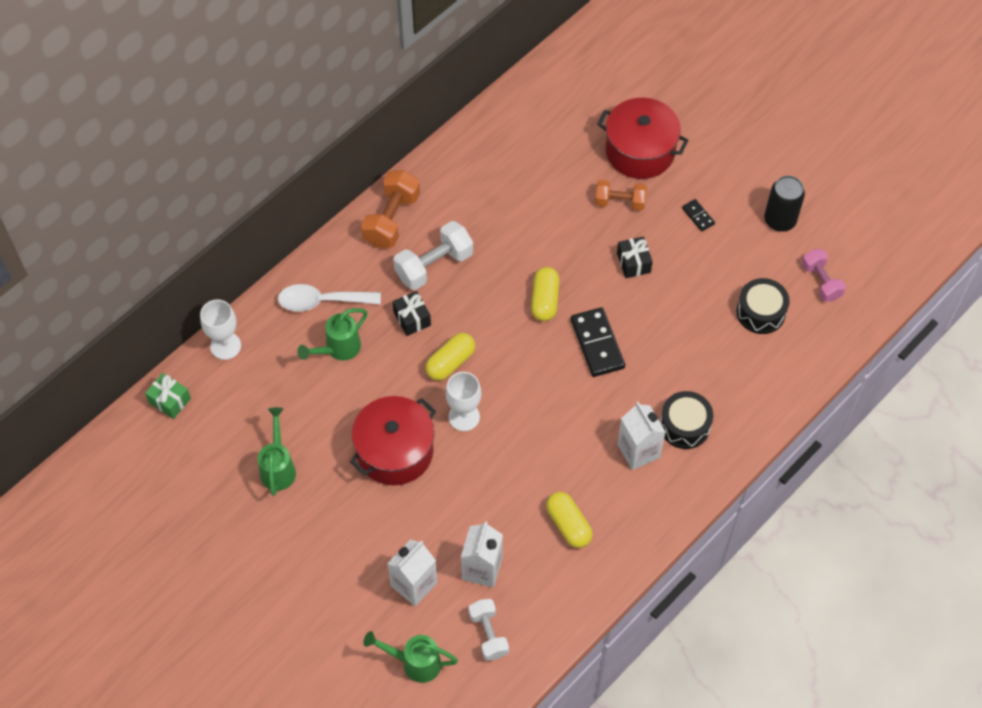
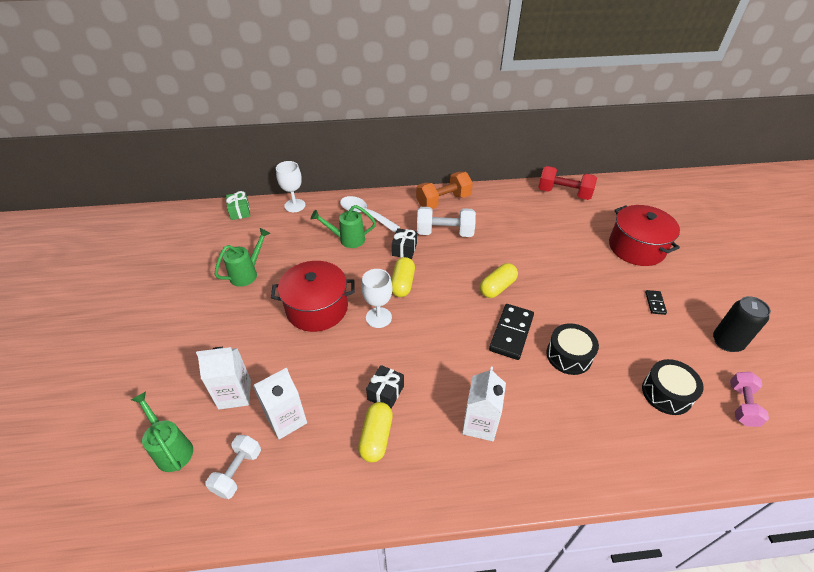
camera: 40 degrees right, 15 degrees down
(450, 362) = (402, 284): yellow capsule -> yellow capsule turned 75 degrees counterclockwise
(514, 115) = (564, 193): none -> red dumbbell
(620, 202) = (599, 265): orange dumbbell -> none
(633, 263) = (581, 302): black gift -> black gift (385, 393)
(684, 426) = (534, 432): black drum -> black drum (569, 355)

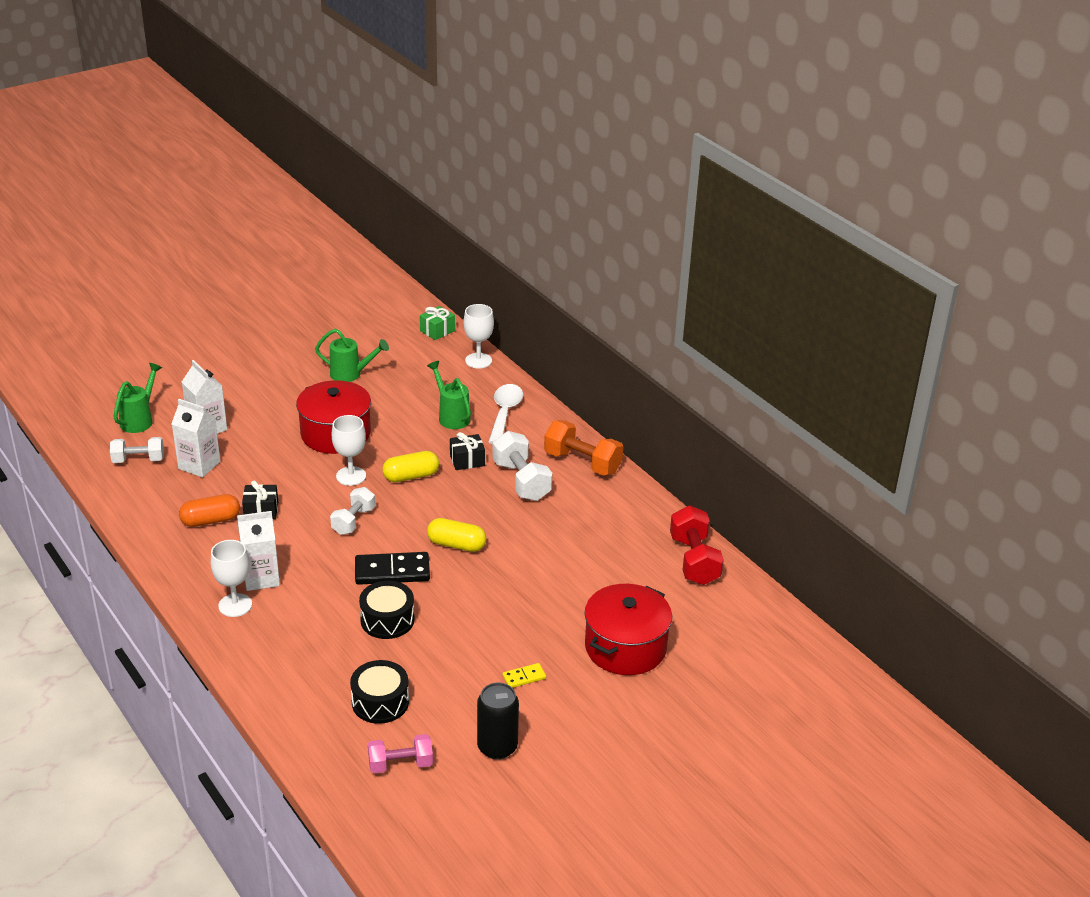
camera: 60 degrees right, 10 degrees down
(376, 437) = (211, 520): yellow capsule -> orange capsule
(437, 335) = (353, 521): none -> white dumbbell
(509, 457) = (235, 605): none -> white goblet
(655, 303) = (524, 677): black domino -> yellow domino

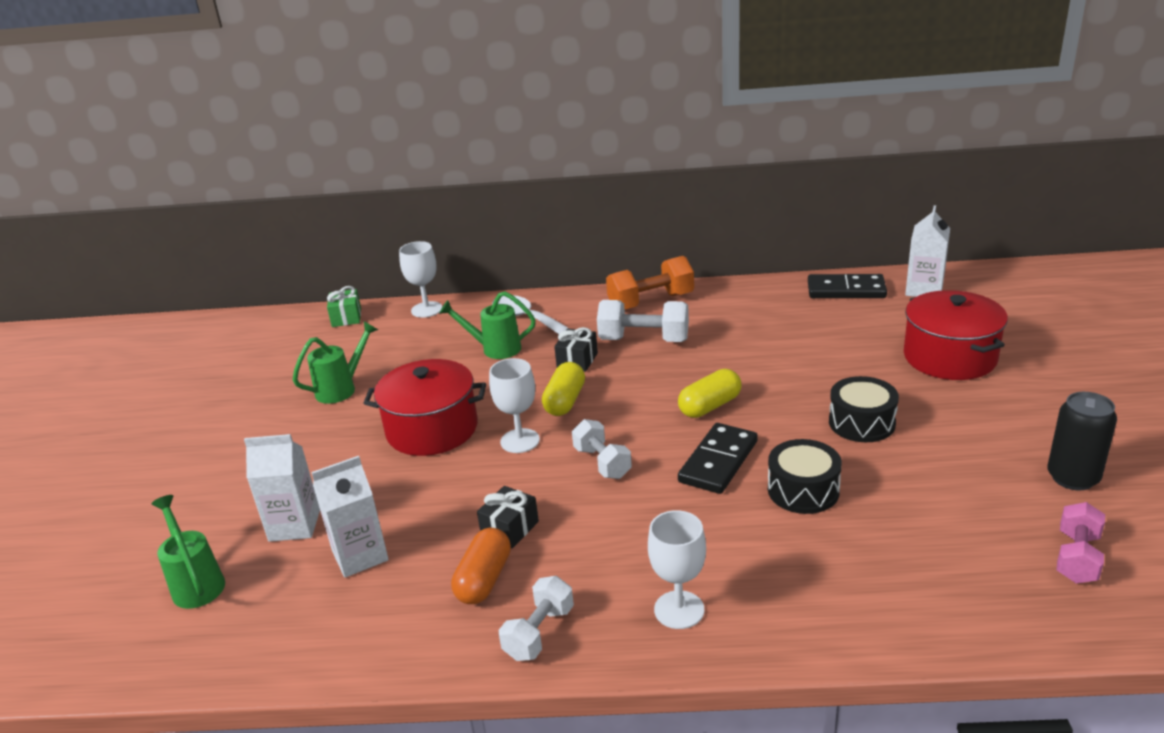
camera: 50 degrees left, 5 degrees down
(138, 460) = (280, 611): white dumbbell -> white dumbbell (539, 633)
(261, 578) = (643, 568): white carton -> white carton (924, 290)
(380, 702) = (952, 540): black drum -> black drum (861, 423)
(524, 677) = (962, 427): yellow domino -> none
(694, 560) = (846, 290): red dumbbell -> black domino

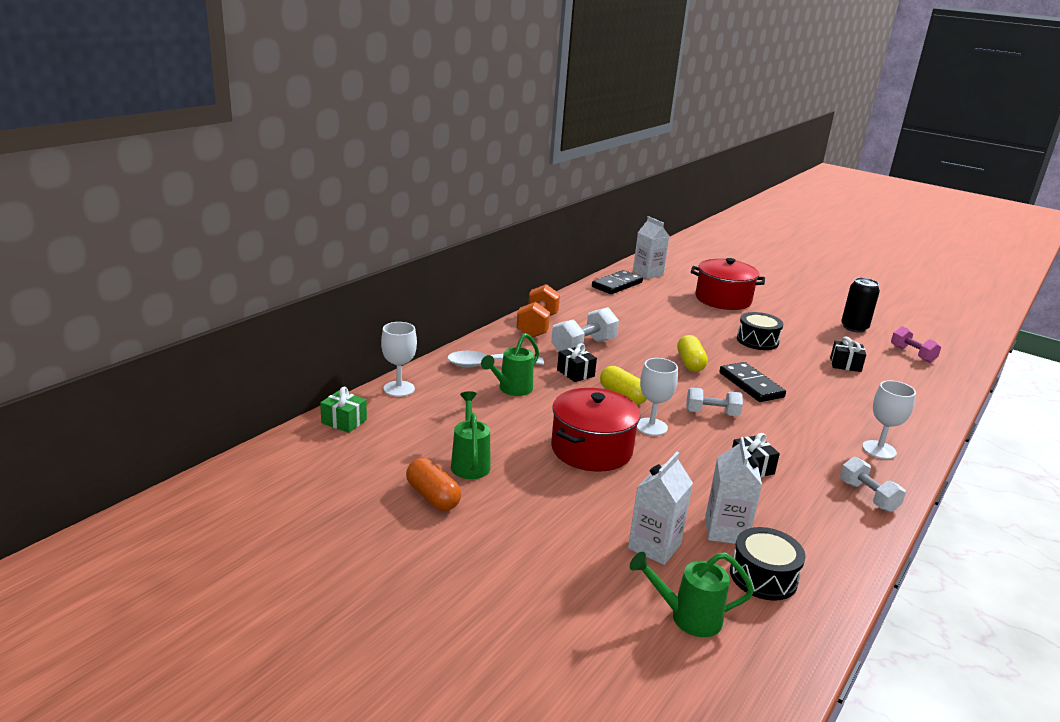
camera: 60 degrees left, 5 degrees down
(484, 579) = (799, 495): orange capsule -> orange capsule (433, 497)
(803, 490) = (803, 378): black drum -> black drum (763, 576)
(912, 509) = (845, 365): none -> black gift

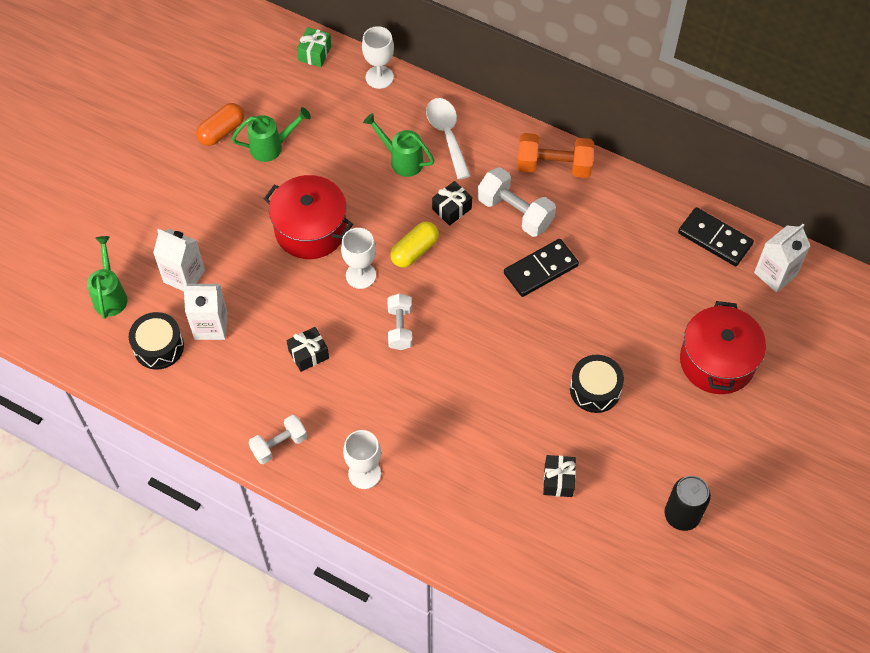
camera: 85 degrees right, 35 degrees up
(690, 363) = (508, 314): yellow capsule -> none
(751, 385) = (473, 370): black domino -> black domino (541, 270)
(912, 354) = (618, 571): pink dumbbell -> none

